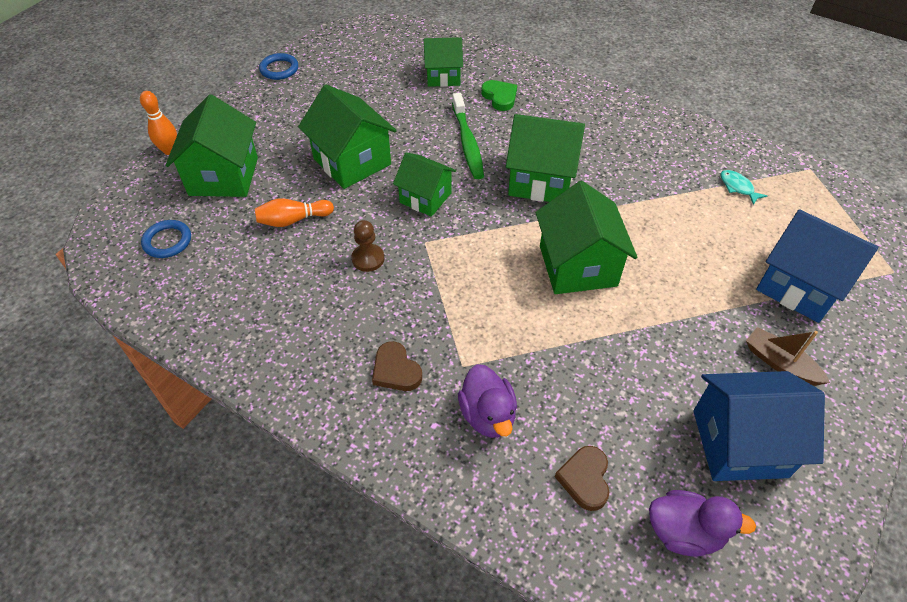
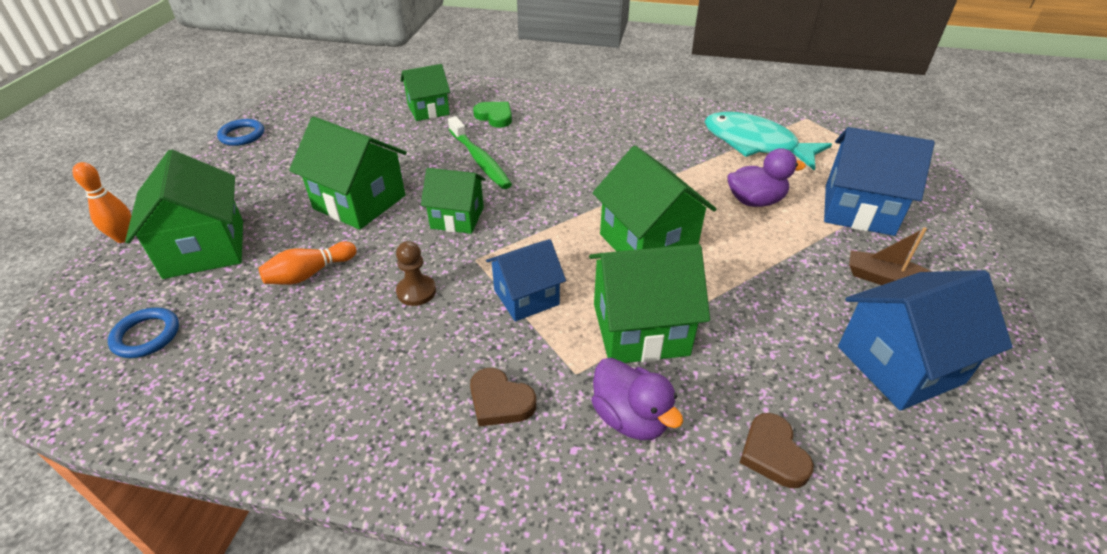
camera: 20 degrees left, 10 degrees down
(452, 288) = (526, 297): none -> blue house
(541, 180) = (570, 176): green house -> green house (640, 329)
(684, 532) = (906, 475): purple duck -> purple duck (755, 201)
(738, 187) = (755, 144): turquoise fish -> turquoise fish, size x2.49

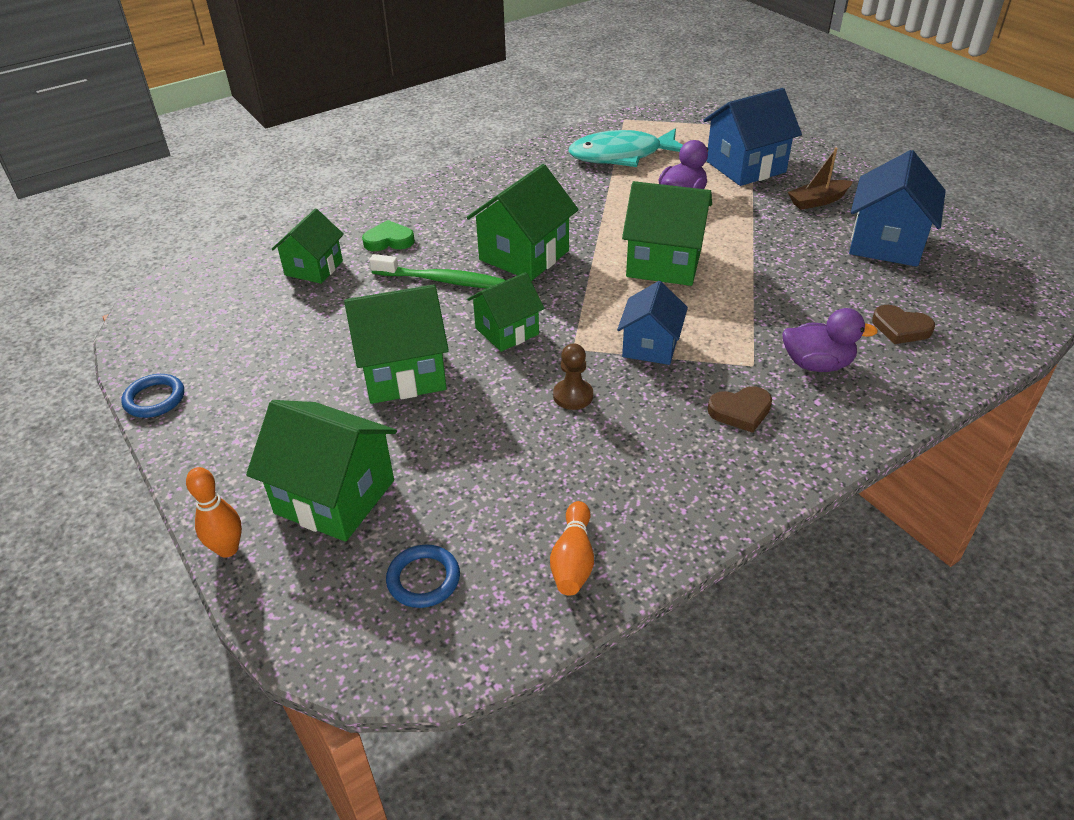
camera: 45 degrees left, 0 degrees up
(309, 274) = (469, 444): orange bowling pin -> orange bowling pin (573, 560)
(640, 329) = (745, 316): green house -> green house (524, 255)

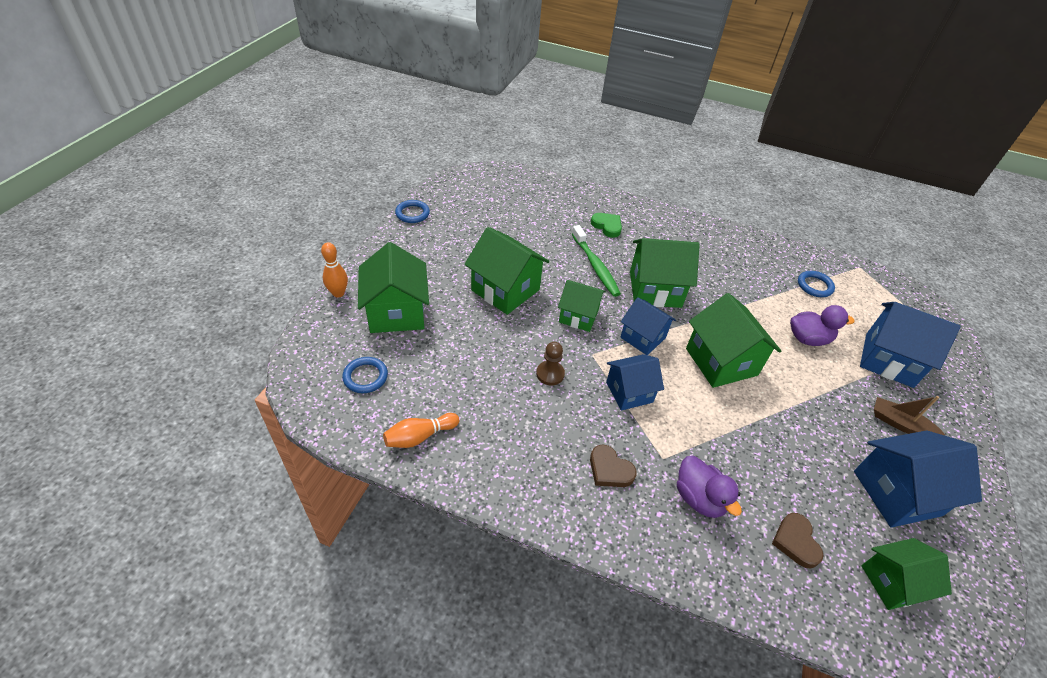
camera: 50 degrees right, 5 degrees up
(314, 268) = (554, 211): green house -> green house (892, 582)
(584, 299) = (643, 337): none -> blue house
(622, 156) = (814, 286): turquoise fish -> blue ring

